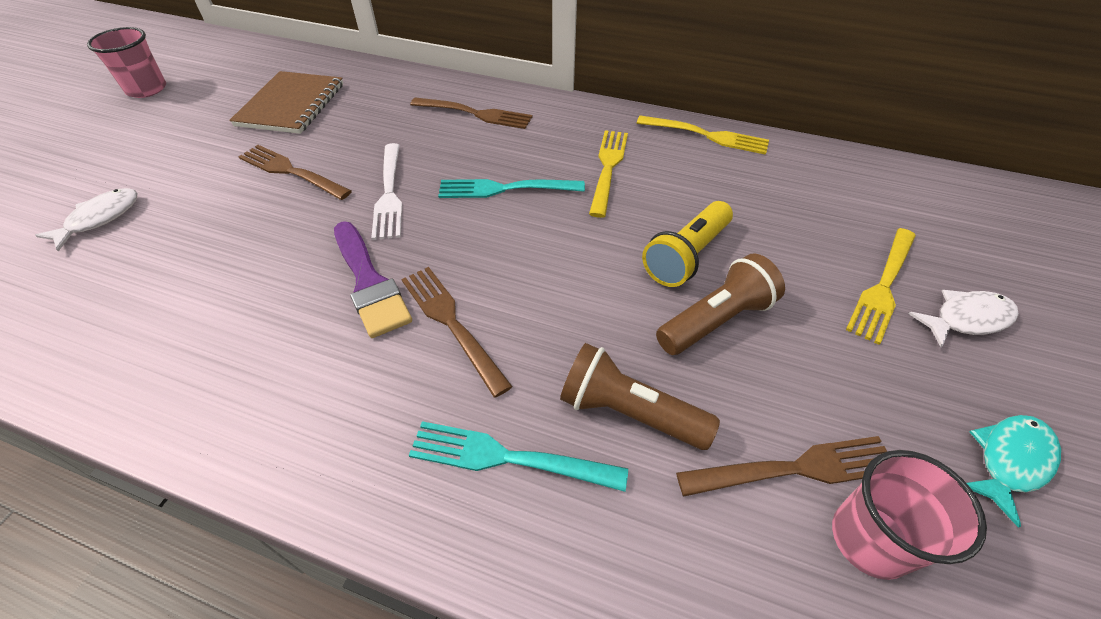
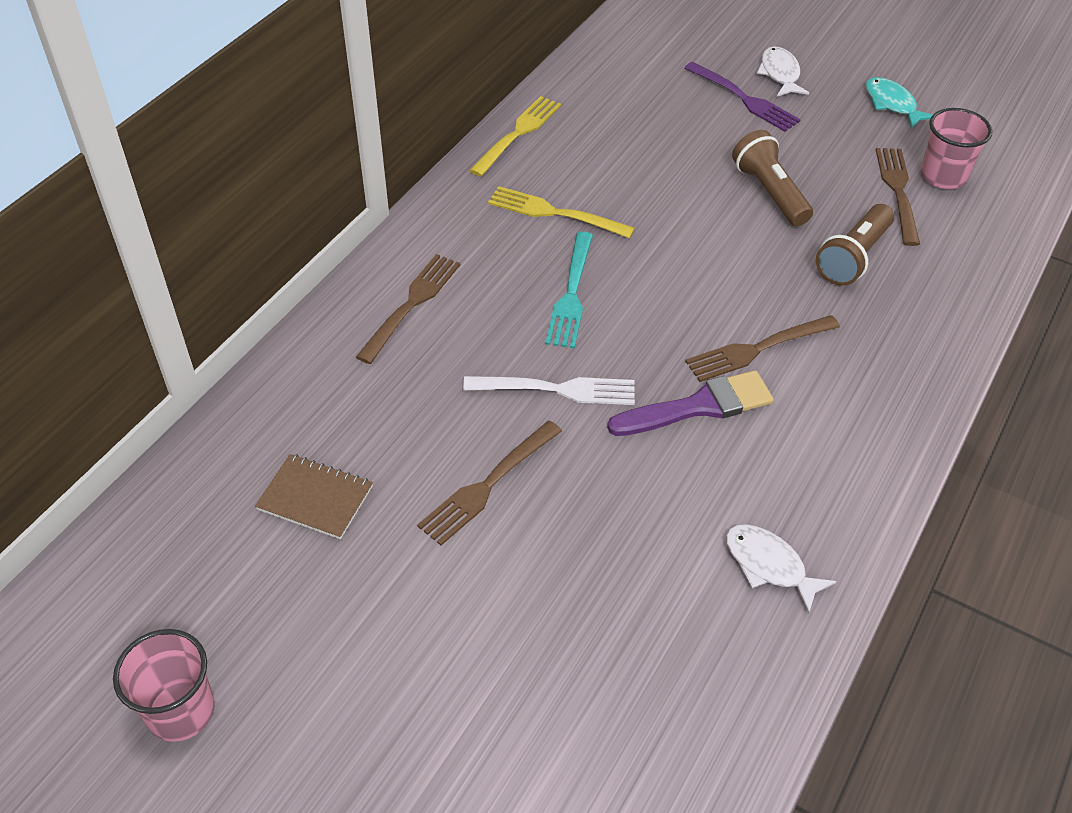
camera: 80 degrees left, 0 degrees up
(100, 219) = (542, 684): white fish -> white fish (769, 565)
(291, 105) = (315, 498): brown notebook -> brown notebook, size x0.65
(508, 458) = (890, 326): turquoise fork -> none
(686, 256) = (694, 190): yellow flashlight -> none
(883, 286) = (744, 99): yellow fork -> purple fork

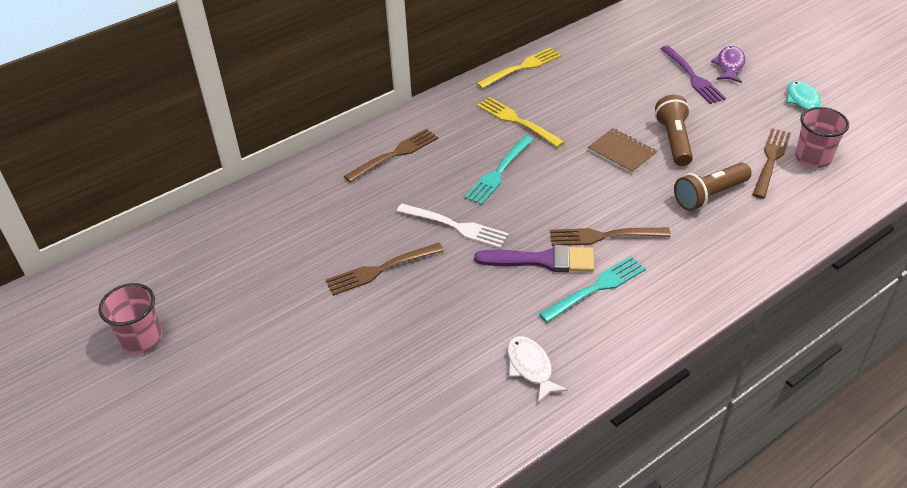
camera: 25 degrees right, 5 degrees down
(315, 498) = (276, 248): brown notebook -> brown notebook (622, 152)
(780, 74) = (729, 66): white fish -> purple fish
(788, 425) = (596, 288): none -> turquoise fork

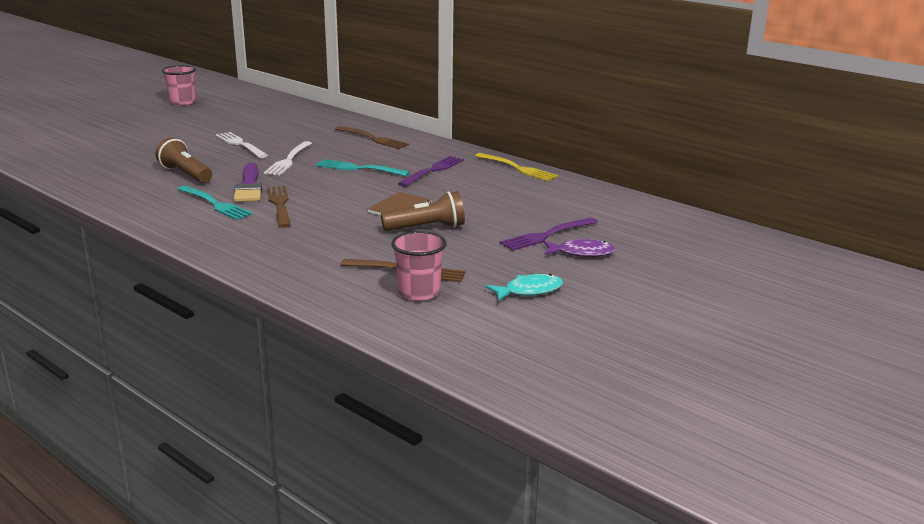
camera: 75 degrees right, 20 degrees down
(380, 269) = (240, 144): brown fork -> white fork
(517, 121) = (433, 170): yellow fork -> purple fork
(531, 368) = (133, 188): white fish -> none
(709, 195) = (342, 243): brown flashlight -> brown flashlight (185, 174)

